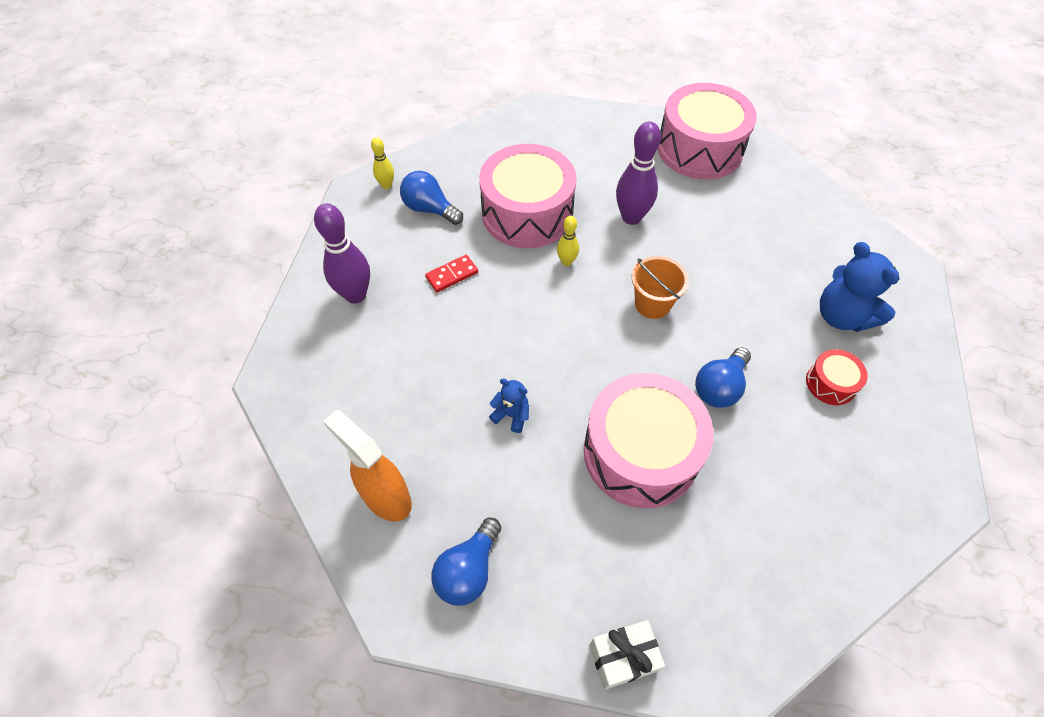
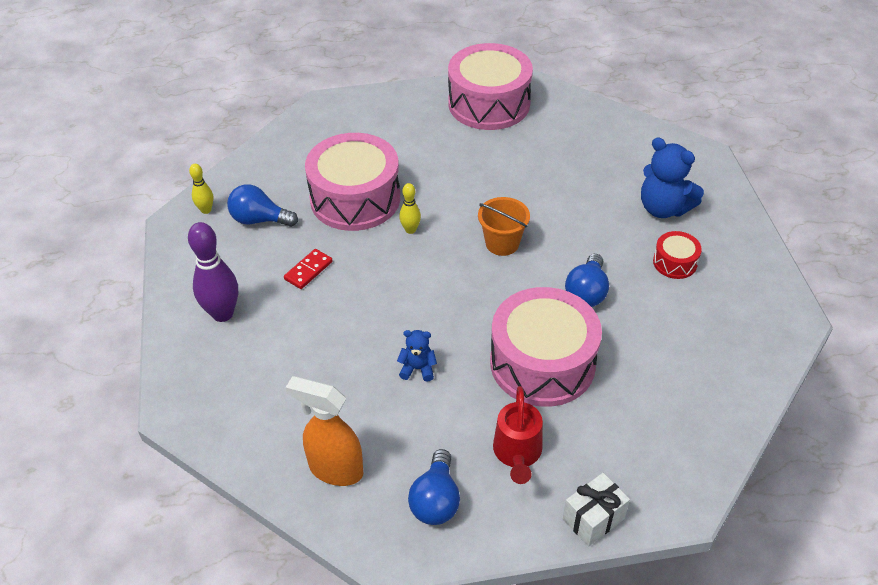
camera: 20 degrees left, 10 degrees down
(572, 549) = (517, 454): none -> red watering can
(631, 217) = (452, 177): purple bowling pin -> none

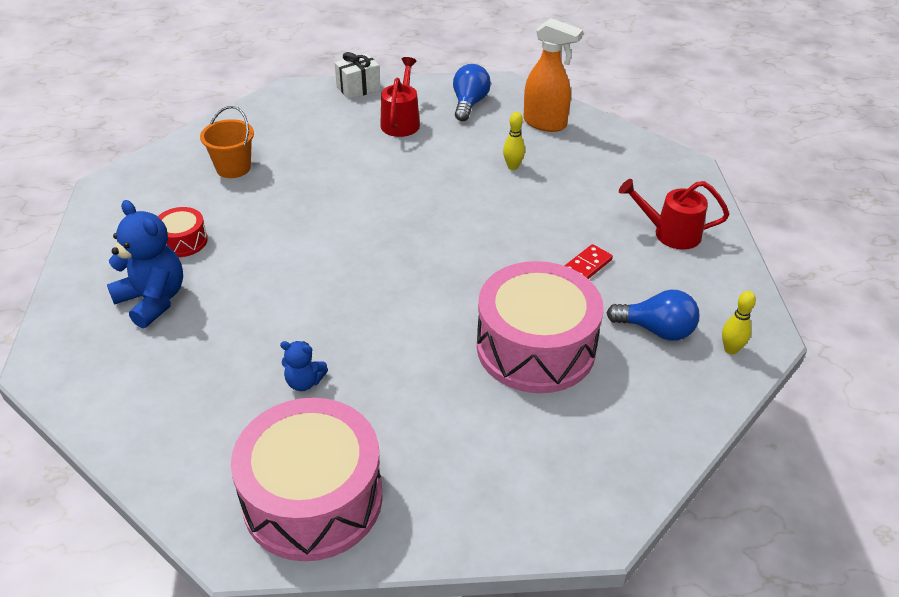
camera: 175 degrees left, 5 degrees down
(222, 313) = (669, 233): purple bowling pin -> red watering can
(410, 230) = (467, 301): yellow bowling pin -> yellow bowling pin (513, 167)
(418, 368) = (474, 177): blue teddy bear -> blue teddy bear (304, 382)
(502, 243) = (363, 276): orange bucket -> orange bucket (233, 168)
(542, 363) = (360, 172): pink drum -> none
(586, 292) = (292, 222): blue light bulb -> none

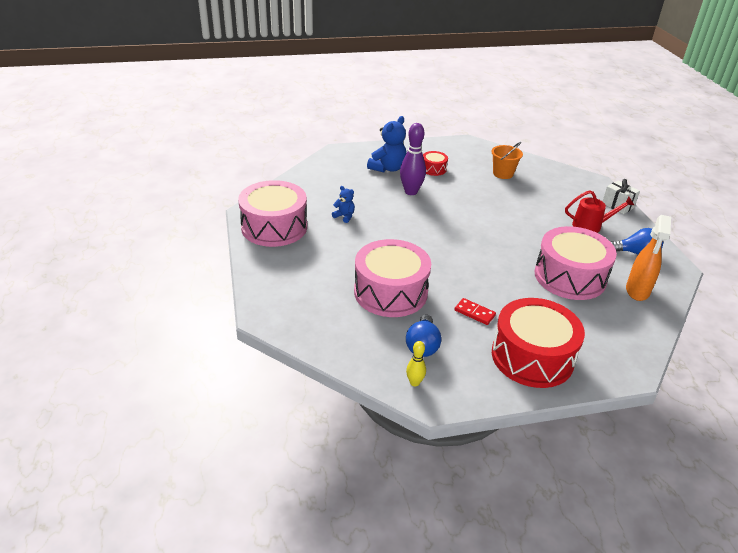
camera: 80 degrees right, 5 degrees down
(250, 281) = (411, 192): none -> purple bowling pin
(304, 382) = (344, 216): blue teddy bear -> blue teddy bear turned 120 degrees clockwise
(513, 167) = (570, 277): yellow bowling pin -> pink drum
(669, 233) = (532, 357): red watering can -> red drum

